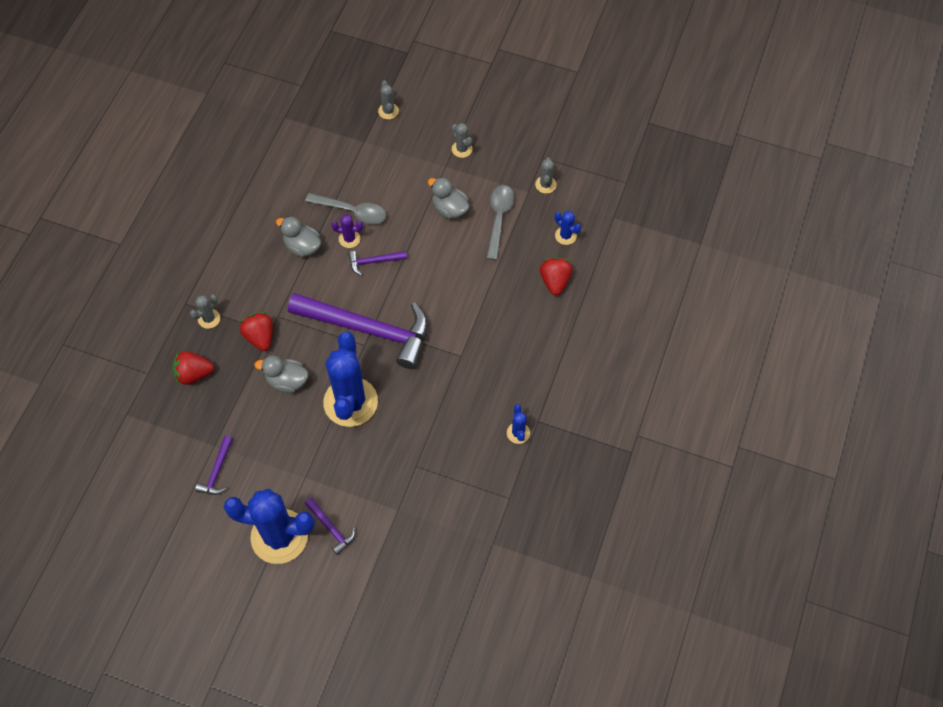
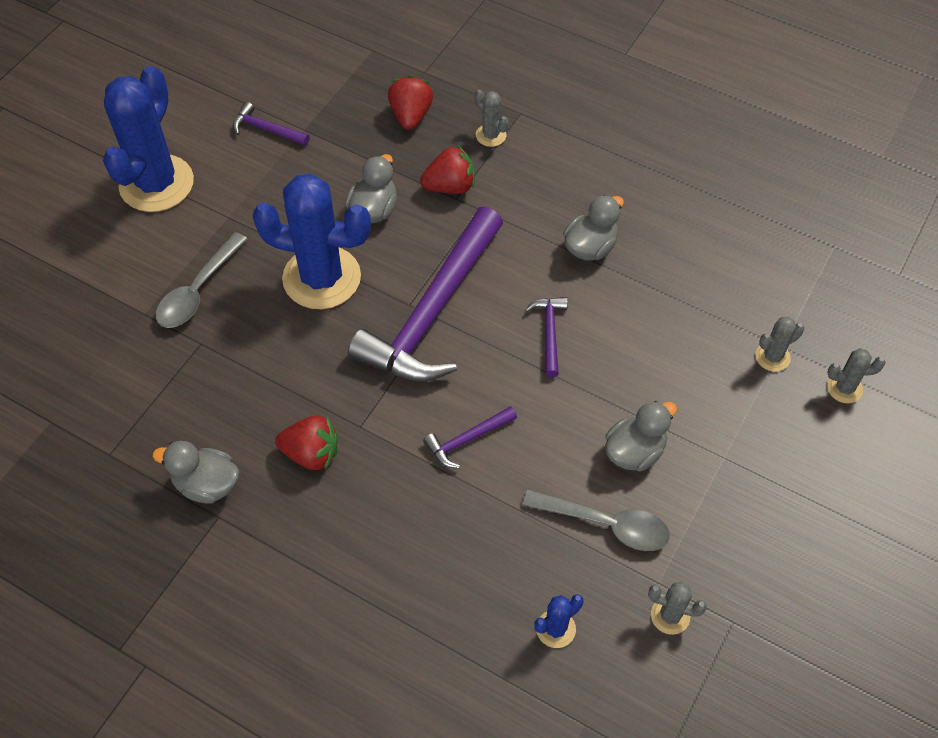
camera: 100 degrees right, 5 degrees down
(331, 528) = (146, 237): purple hammer -> purple hammer (467, 439)
(349, 239) = (596, 306): purple cactus -> none
(352, 211) = (646, 315): grey spoon -> grey spoon (198, 290)
(462, 149) = (758, 489): grey cactus -> grey cactus (772, 357)
(518, 433) = (207, 484): blue cactus -> grey duck
(555, 281) = (465, 592): red strawberry -> red strawberry (311, 453)

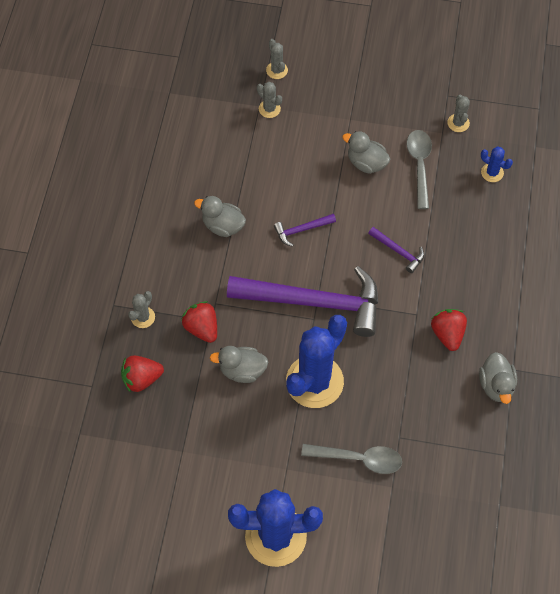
camera: 110 degrees left, 5 degrees up
(266, 129) = (192, 478): purple hammer -> none
(322, 278) = (314, 381): blue cactus -> blue cactus turned 45 degrees clockwise

